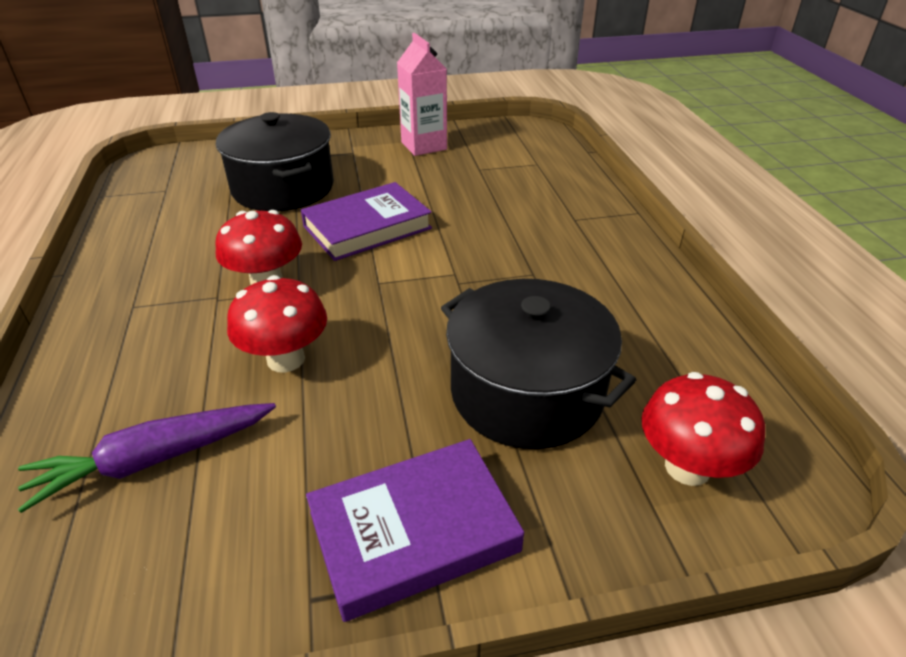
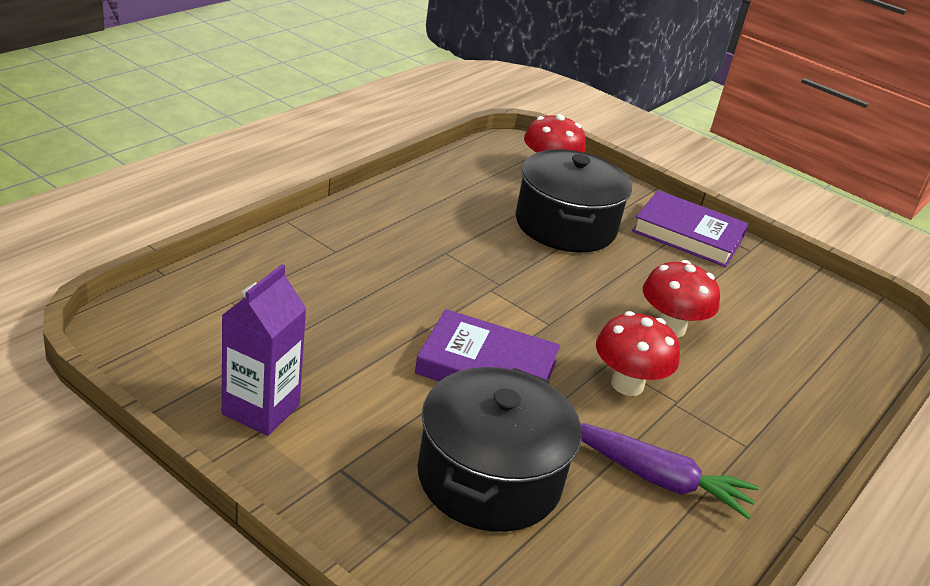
camera: 135 degrees left, 5 degrees down
(153, 460) = (788, 336): purple carrot -> purple carrot (656, 478)
(424, 146) = (261, 409): pink carton -> purple carton

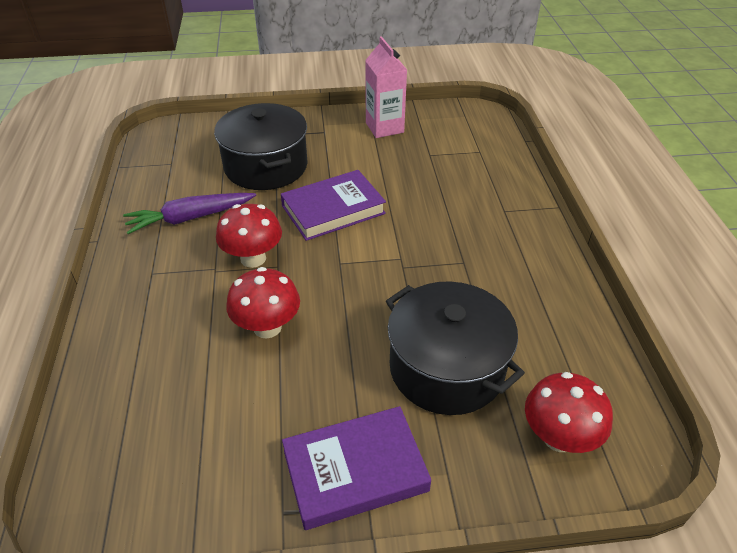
camera: 140 degrees right, 10 degrees up
(261, 409) = (384, 127): purple carton -> pink carton

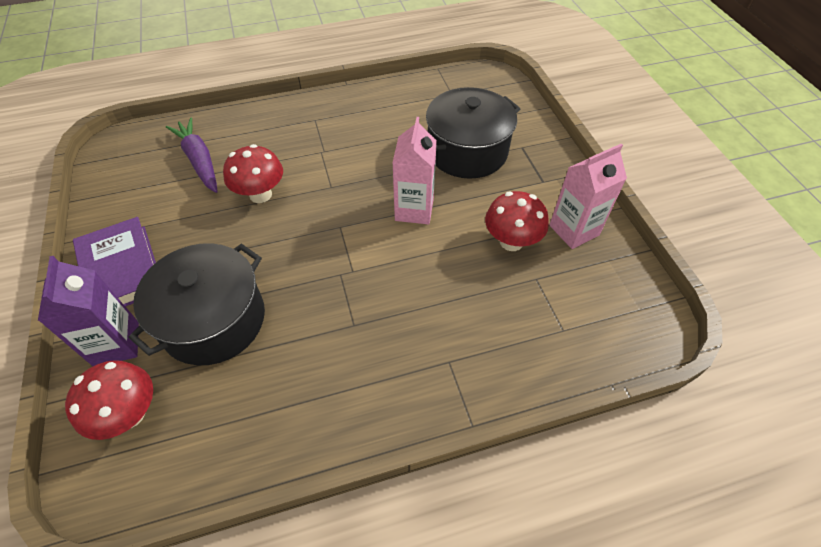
camera: 80 degrees right, 10 degrees up
(190, 218) = (381, 123): purple carrot -> purple carrot (199, 160)
(253, 258) = (338, 170): red mushroom -> red mushroom (511, 241)
(333, 209) = (414, 210): purple book -> pink carton
(470, 461) = (116, 344): none -> purple carton

